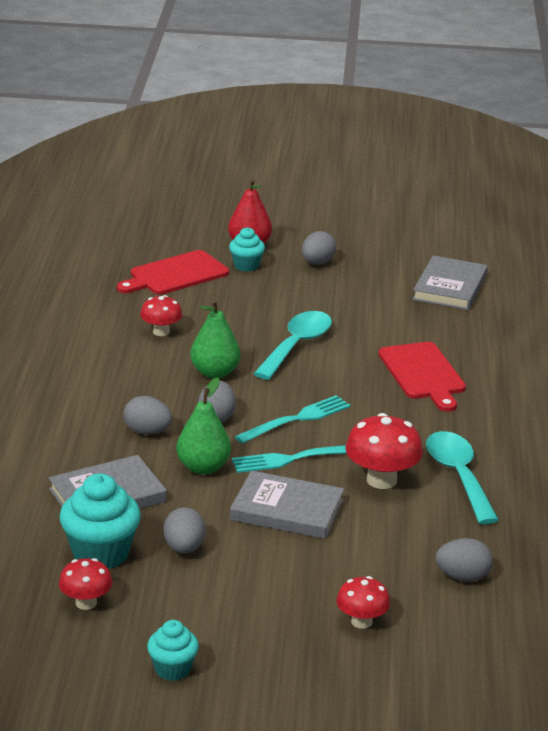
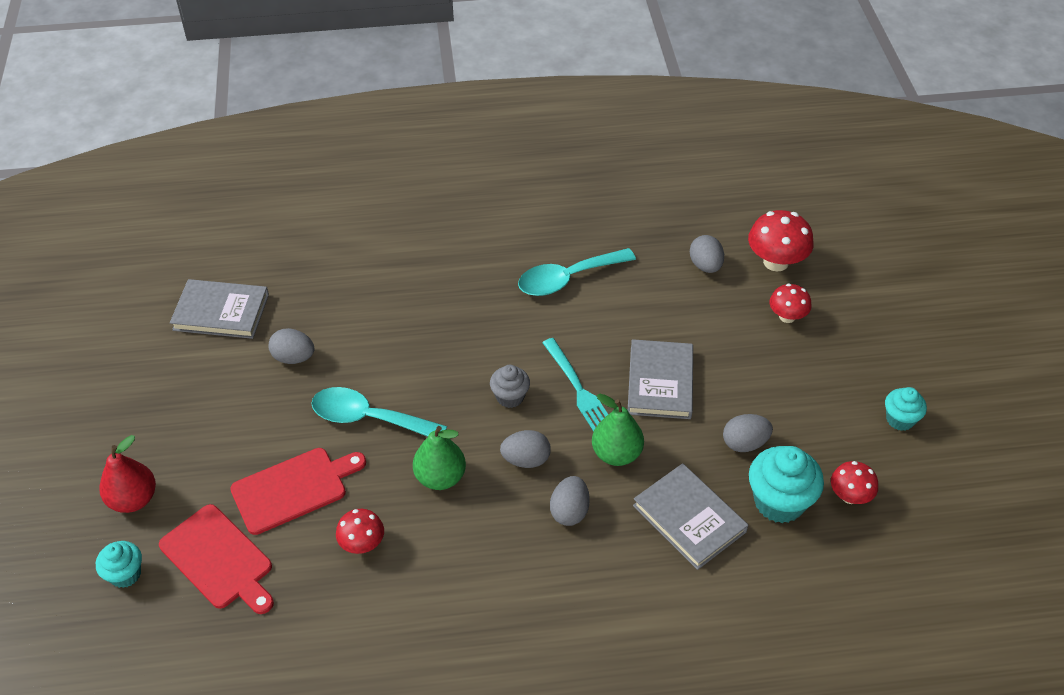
camera: 100 degrees left, 20 degrees up
(246, 266) = (188, 493): turquoise cupcake -> turquoise cupcake (125, 574)
(297, 419) = (510, 397): turquoise fork -> grey cupcake
(317, 263) = (174, 428): grey egg -> grey egg (293, 357)
(381, 480) = (591, 326): red mushroom -> red mushroom (776, 262)
(423, 374) = (402, 316): red cutting board -> red cutting board (293, 488)

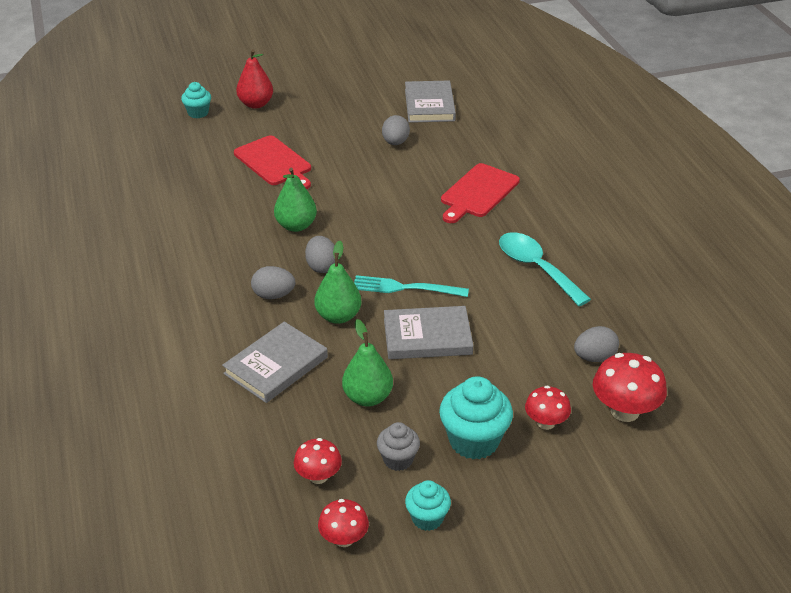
camera: 80 degrees right, 10 degrees down
(219, 559) = (212, 144): red cutting board -> red cutting board (478, 193)
(362, 544) = (231, 199): red mushroom -> red mushroom (344, 539)
(368, 418) = (346, 184): turquoise spoon -> none
(510, 397) = (385, 250): grey cupcake -> grey cupcake (398, 460)
(579, 390) = (404, 288): turquoise fork -> turquoise fork turned 45 degrees clockwise
(744, 443) = (368, 397): grey egg -> green pear
(779, 502) = (303, 424): turquoise cupcake -> turquoise cupcake (474, 441)

